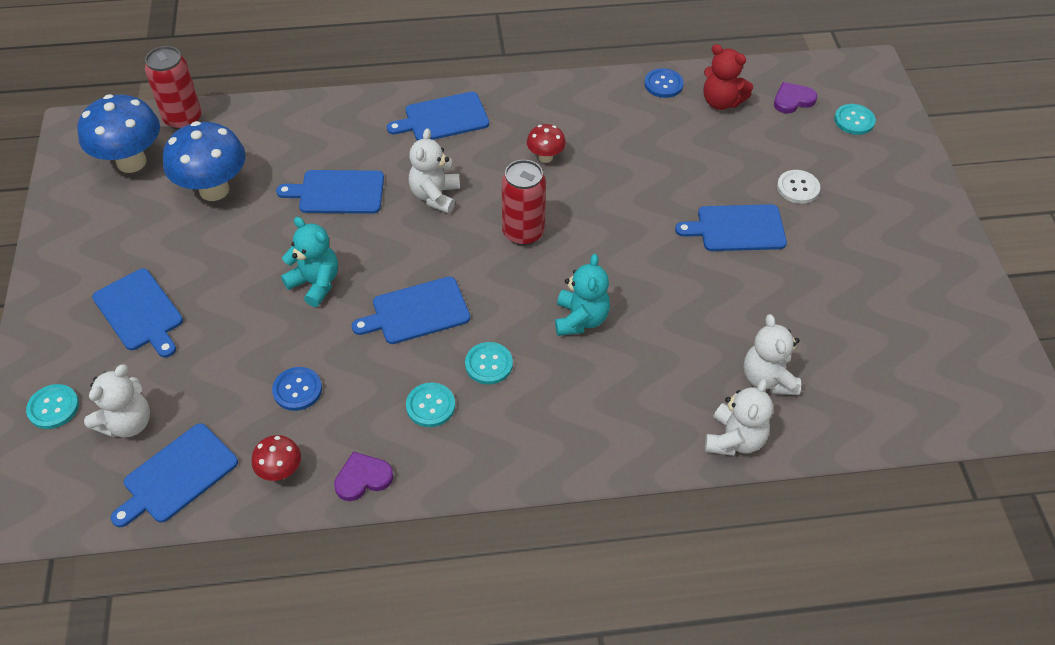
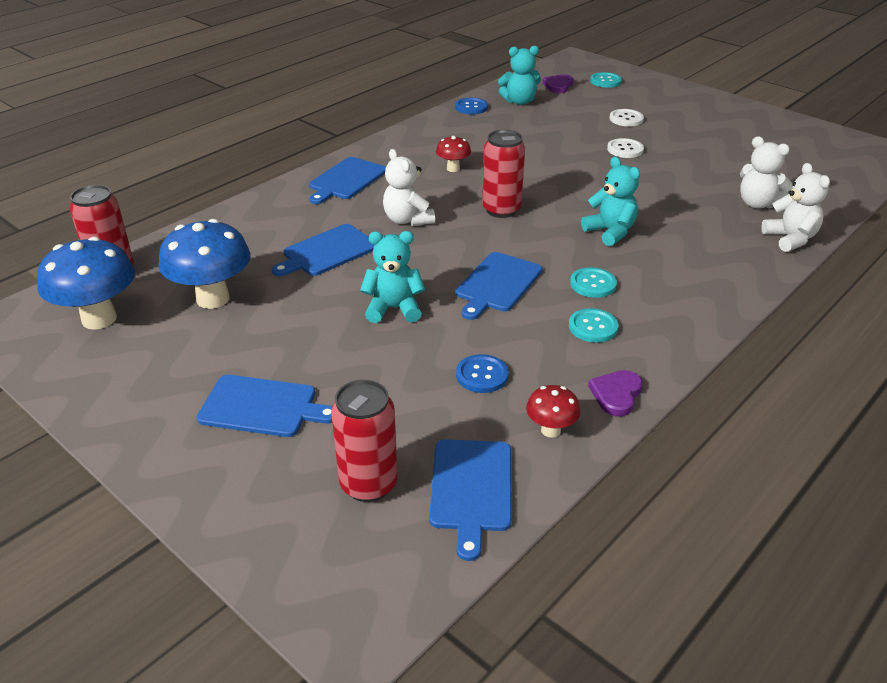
camera: 40 degrees left, 15 degrees down
(53, 407) = (275, 520): turquoise button -> none
(127, 423) = (368, 484): white teddy bear -> red can
(721, 102) = (519, 101): red teddy bear -> turquoise teddy bear
(737, 228) = (625, 149): blue cutting board -> white button

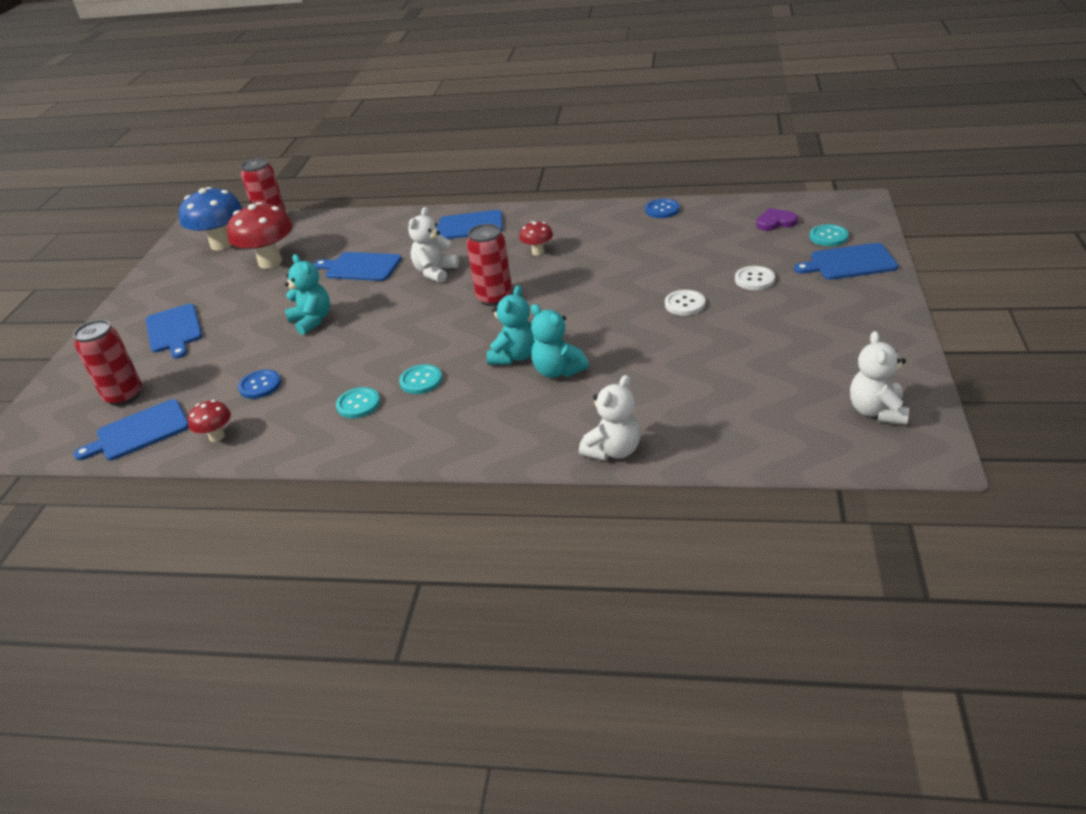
camera: 60 degrees right, 0 degrees up
(213, 299) = (270, 262): blue mushroom -> red mushroom
(497, 284) = (381, 343): blue cutting board -> blue cutting board (849, 262)
(519, 101) = (708, 222): turquoise teddy bear -> turquoise teddy bear (558, 371)
(616, 394) = (277, 447): purple heart -> none
(757, 204) = (666, 409): white teddy bear -> white teddy bear (877, 411)

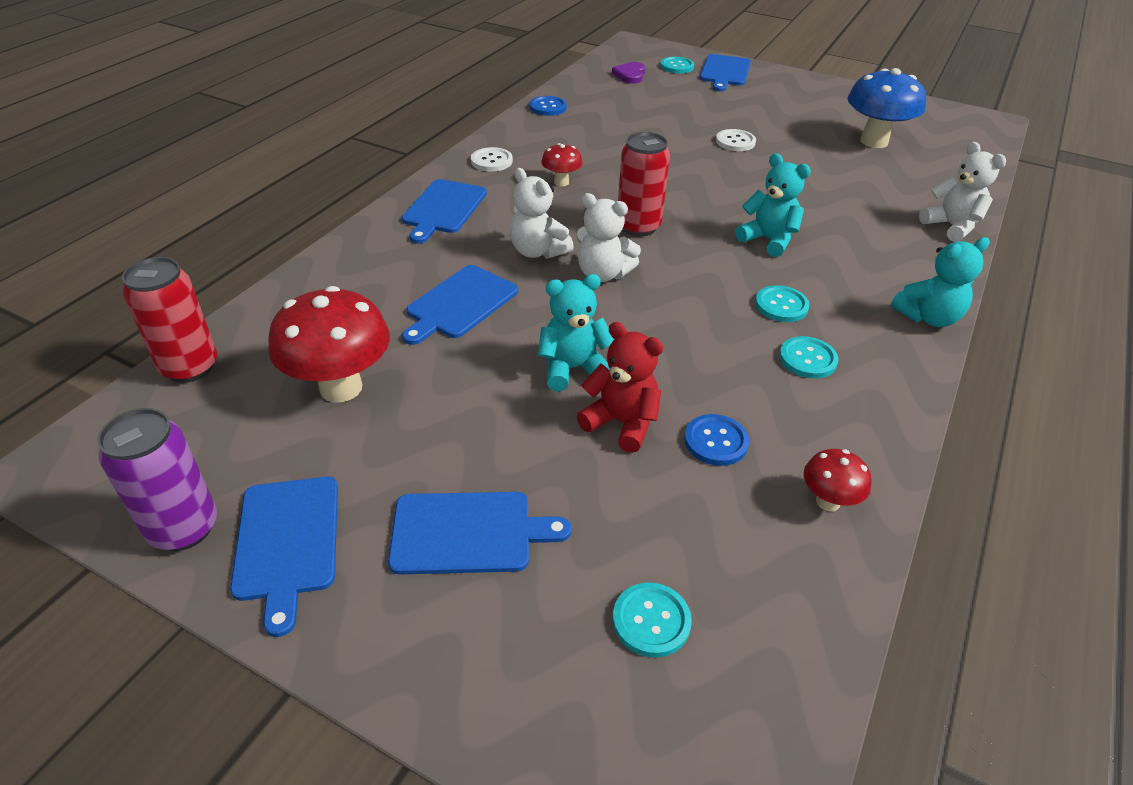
camera: 75 degrees left, 5 degrees up
(124, 396) = (651, 621): red can -> turquoise button
(139, 432) = (777, 601): blue cutting board -> blue cutting board (287, 542)
(166, 265) = (183, 528): none -> purple can
(222, 244) = (196, 439): blue mushroom -> blue mushroom (874, 141)
(267, 350) = (621, 423): none -> red teddy bear
(558, 371) = (810, 223): turquoise teddy bear -> turquoise teddy bear (928, 317)
(754, 279) = (719, 107): white button -> white button (491, 161)
(877, 411) = (934, 121): white teddy bear -> white teddy bear (603, 274)

